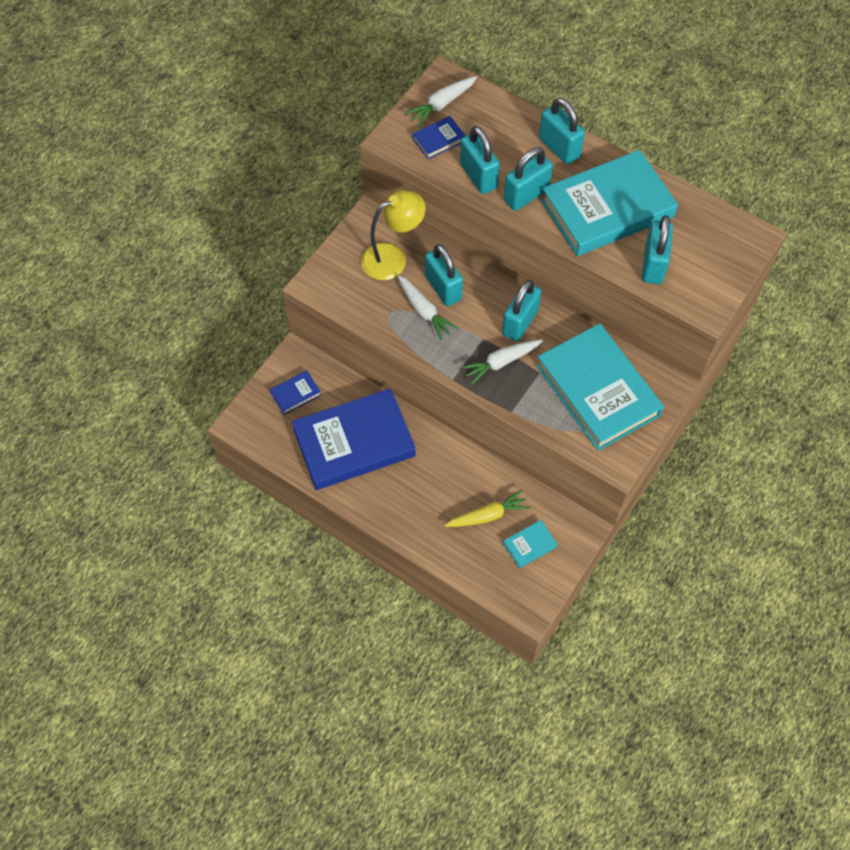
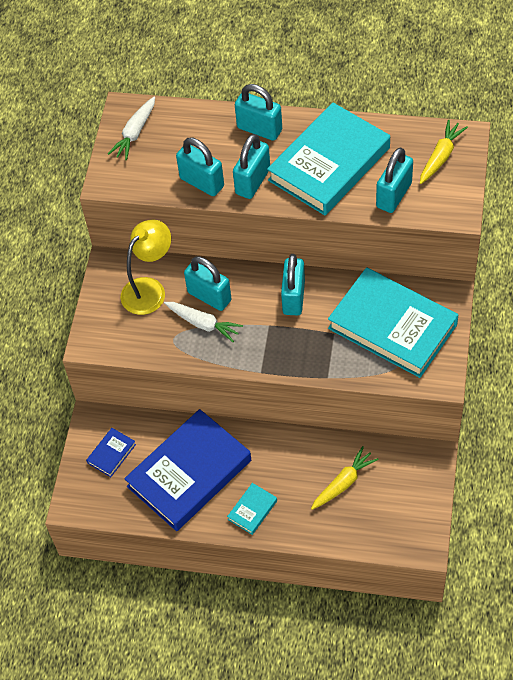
camera: 20 degrees left, 5 degrees down
(439, 140) = (149, 165): blue book -> none
(501, 362) = (296, 339): white carrot -> none
(529, 545) = (394, 492): turquoise book -> turquoise book (252, 510)
(653, 264) = (393, 195): turquoise padlock -> turquoise padlock turned 45 degrees clockwise
(719, 246) = (440, 156): none -> yellow carrot

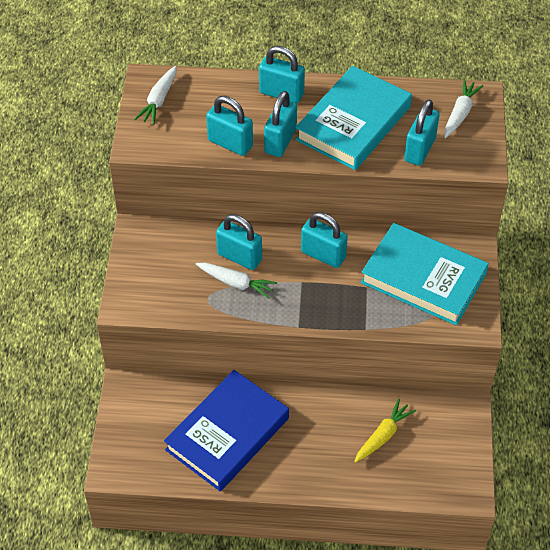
camera: 10 degrees left, 5 degrees down
(111, 454) = (146, 418): blue book -> none
(149, 289) = (179, 252): yellow lamp -> none
(252, 510) = (295, 467): turquoise book -> none
(293, 297) = (323, 255): turquoise padlock -> turquoise padlock turned 60 degrees counterclockwise
(440, 156) = (460, 113): yellow carrot -> white carrot

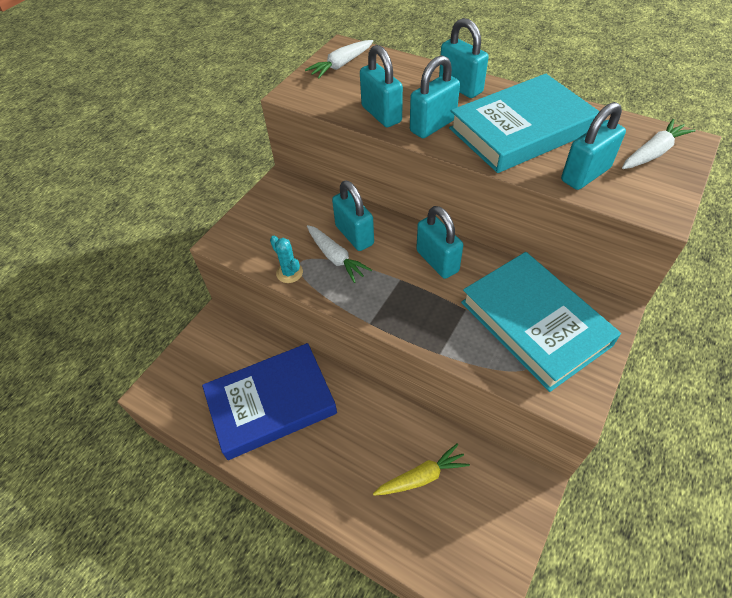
camera: 30 degrees right, 0 degrees up
(205, 311) = (289, 273): none -> turquoise cactus

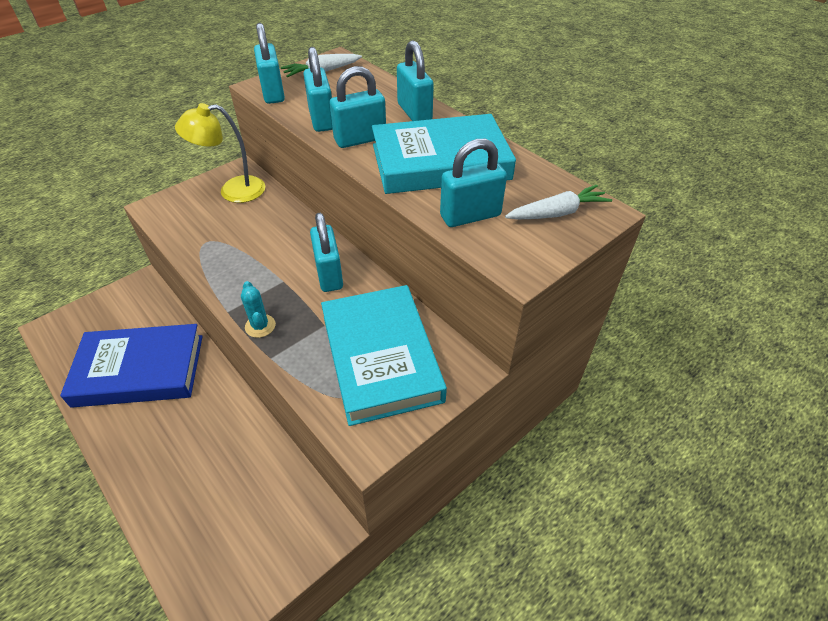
camera: 15 degrees right, 5 degrees down
(289, 204) = (233, 191): none -> yellow lamp
(289, 273) = (190, 248): turquoise cactus -> turquoise cactus (260, 326)
(336, 258) = (240, 246): white carrot -> none
(354, 235) = (270, 231): turquoise padlock -> turquoise padlock (273, 93)
(422, 476) = (228, 482): yellow carrot -> none

